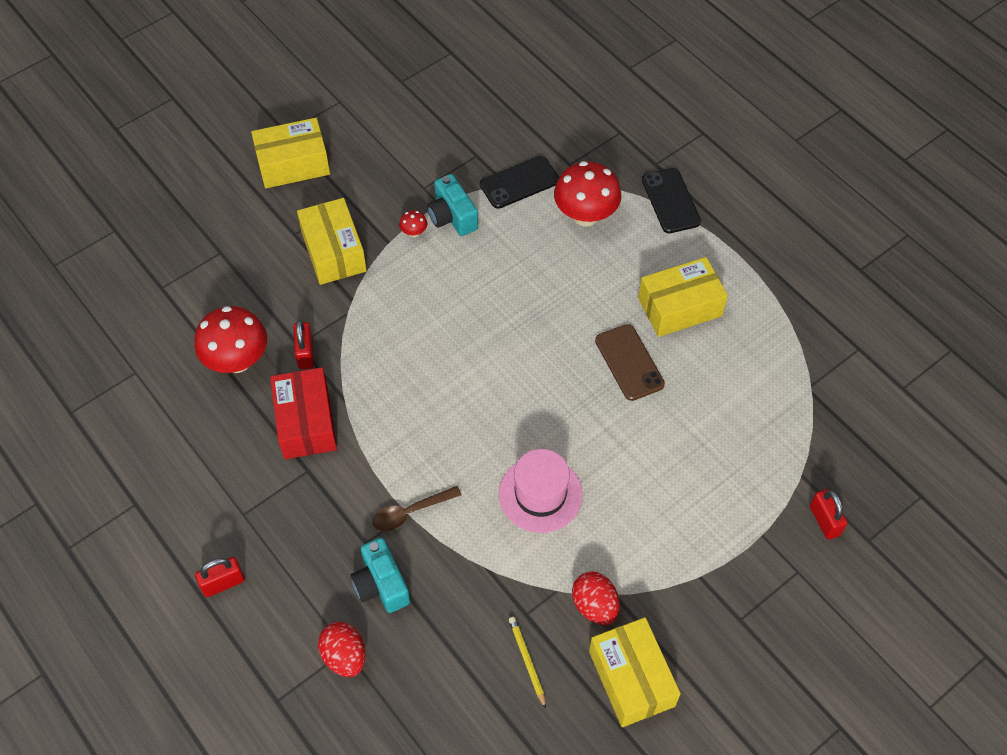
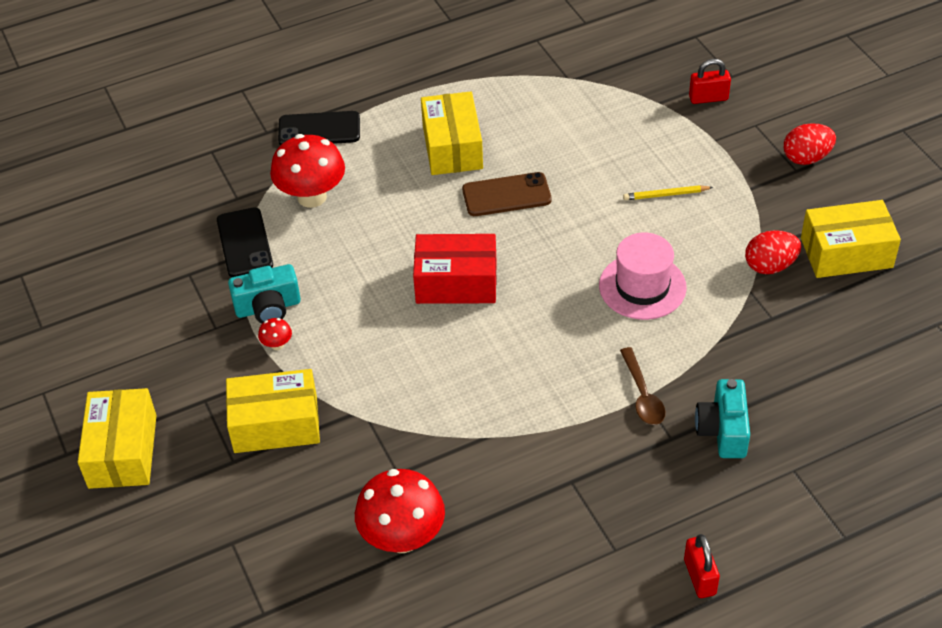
camera: 75 degrees left, 10 degrees down
(305, 353) = (413, 467): red padlock -> none
(306, 422) = (508, 477): red box -> red box (456, 282)
(344, 656) = (801, 472): red egg -> red egg (806, 158)
(381, 584) = (723, 430): turquoise camera -> turquoise camera turned 105 degrees clockwise
(527, 661) = (821, 325): yellow pencil -> yellow pencil (665, 195)

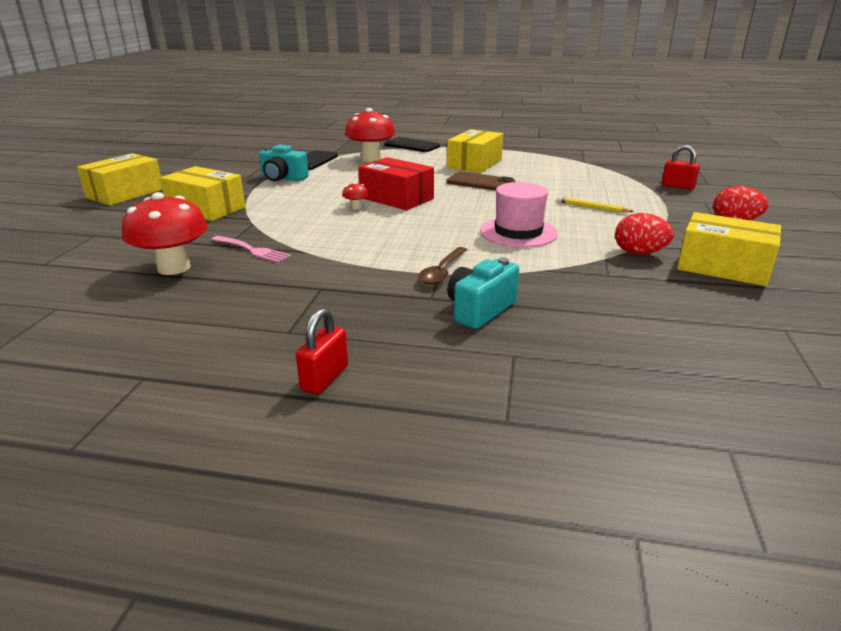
camera: 35 degrees right, 20 degrees down
(277, 345) = (262, 188): red mushroom -> red mushroom (356, 207)
(436, 465) = (252, 250): none -> pink fork

